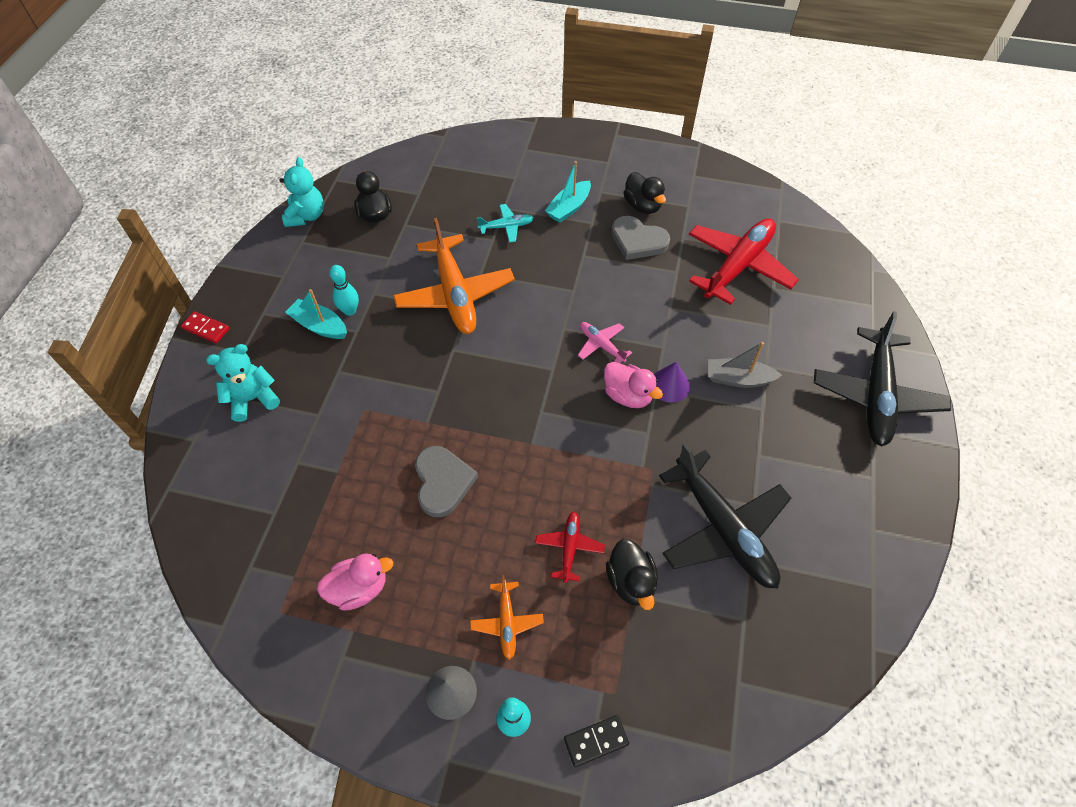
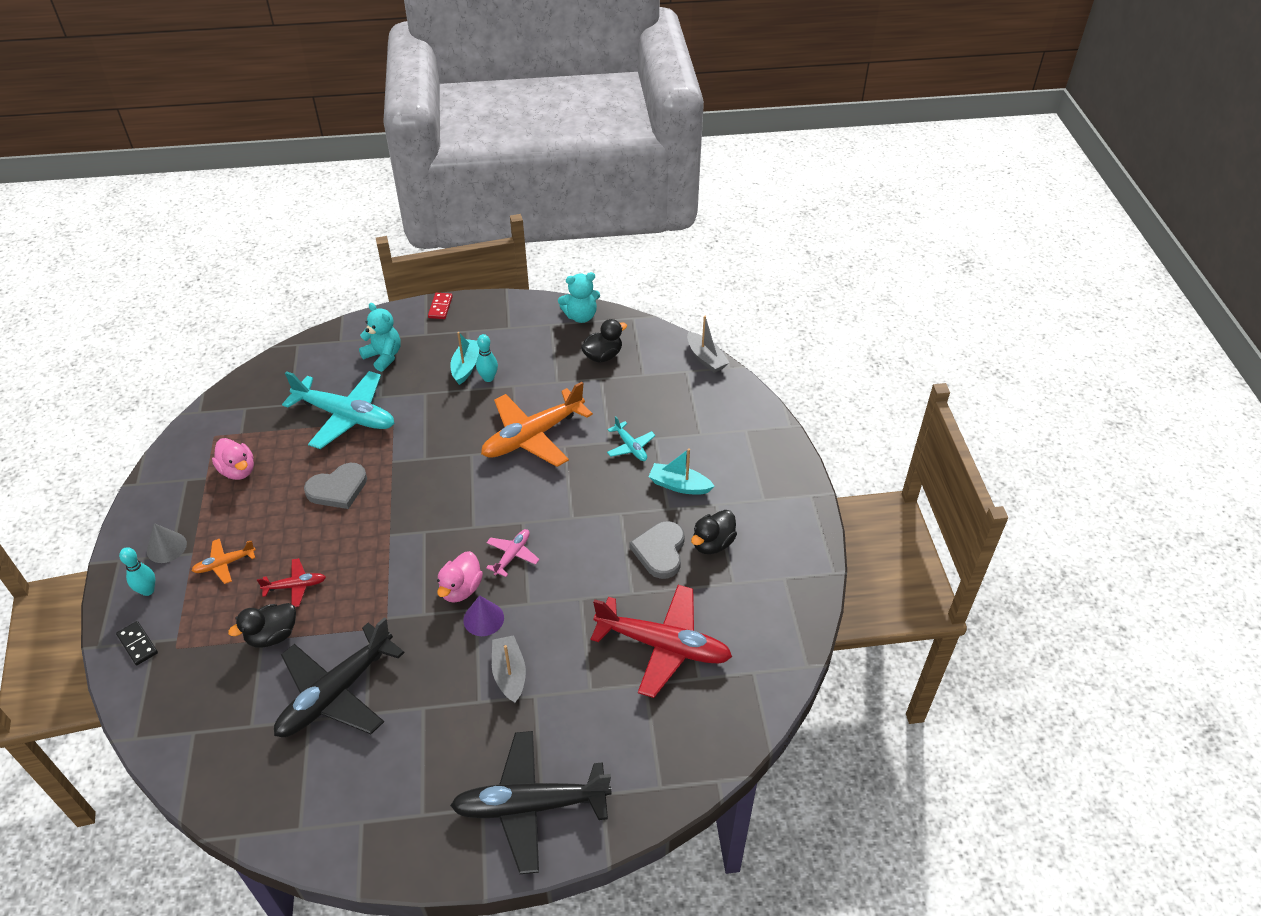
camera: 70 degrees right, 10 degrees down
(331, 455) = (346, 416): none -> turquoise plane
(424, 147) = (706, 358): none -> grey boat

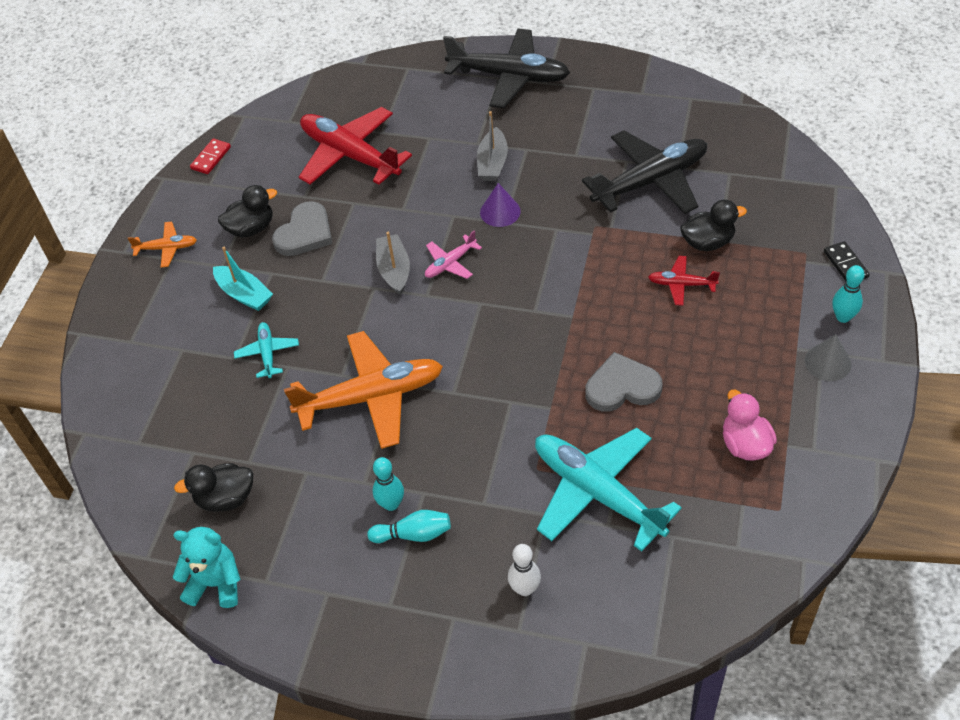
camera: 155 degrees left, 5 degrees up
(224, 564) = (758, 326): orange plane -> orange plane (167, 248)
(384, 356) = (525, 588): turquoise teddy bear -> white bowling pin
(440, 307) = (413, 671): red domino -> red domino (211, 158)
(461, 589) = (513, 243): pink duck -> none
(466, 366) = (414, 534): turquoise boat -> turquoise bowling pin
(706, 358) = (101, 455): grey boat -> grey boat (394, 270)

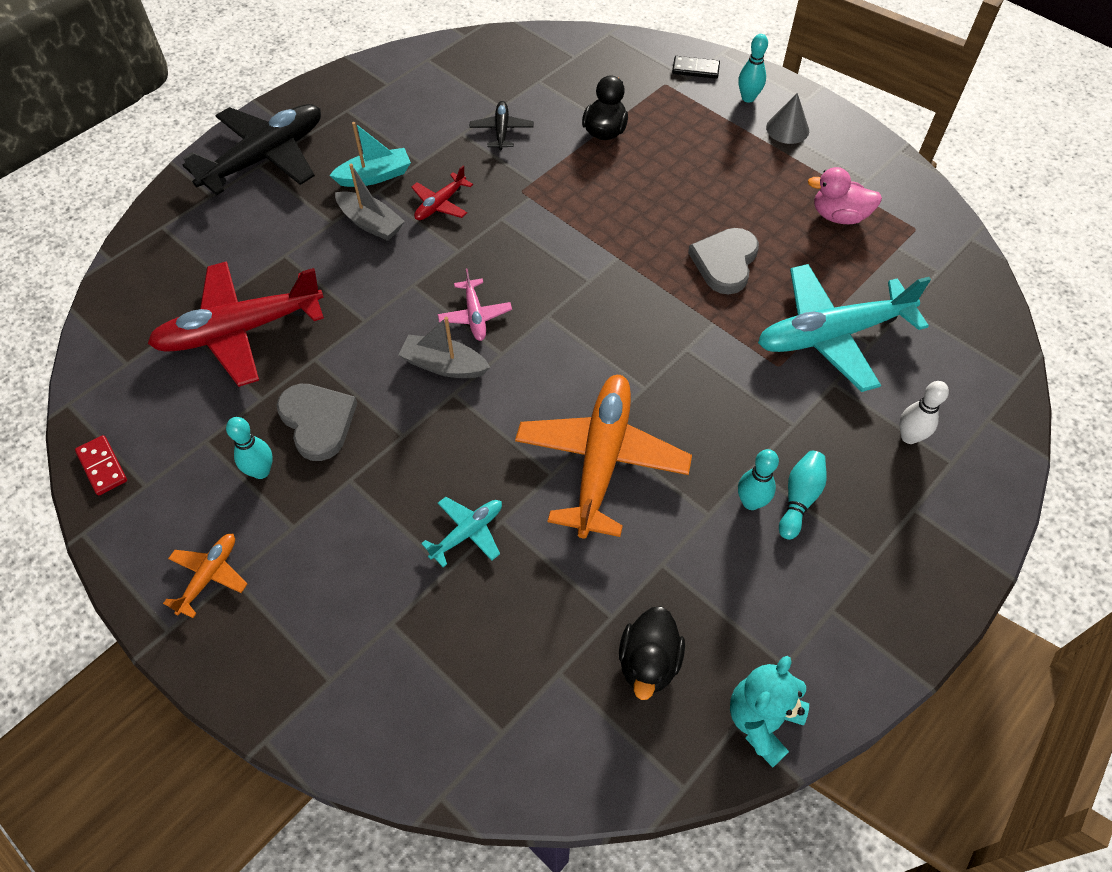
camera: 65 degrees left, 5 degrees up
(244, 294) = (359, 520): turquoise boat -> turquoise boat (375, 176)
(251, 228) = (261, 471): black duck -> turquoise bowling pin
(268, 353) = (467, 533): turquoise plane -> turquoise plane turned 120 degrees clockwise
(500, 212) = (441, 247): purple cone -> none
(650, 181) = (502, 130): black plane -> black plane, size x0.47
(681, 284) = (639, 170): red plane -> red plane (440, 204)

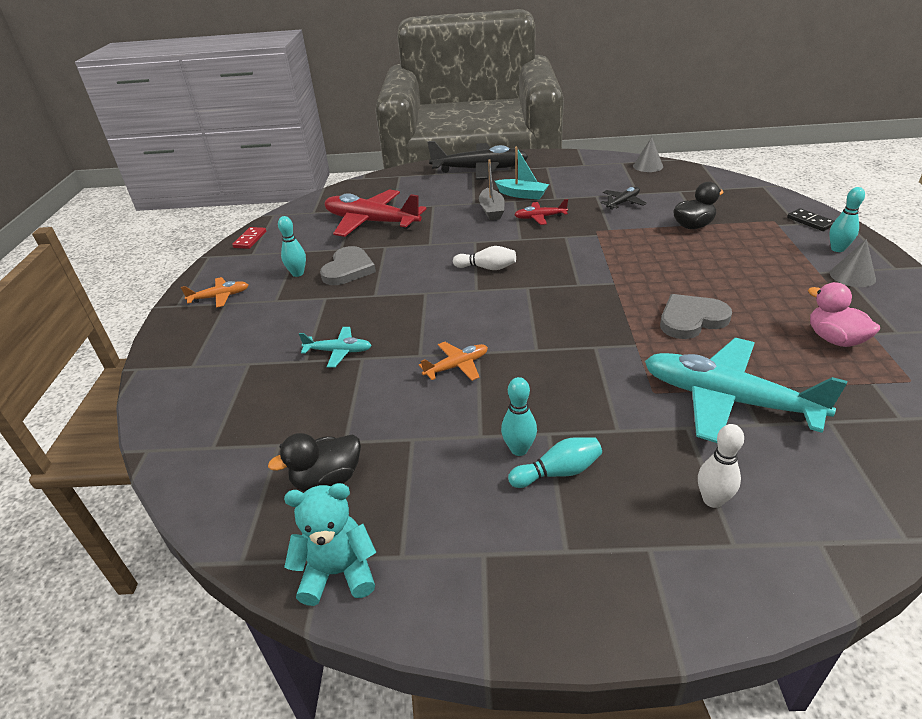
camera: 50 degrees right, 20 degrees down
(444, 365) = (439, 279): grey boat -> none
(463, 52) = (648, 166): none -> grey cone
(475, 316) = (487, 268): pink plane -> white bowling pin
(601, 460) = (457, 366): orange plane -> orange plane, size x0.47

